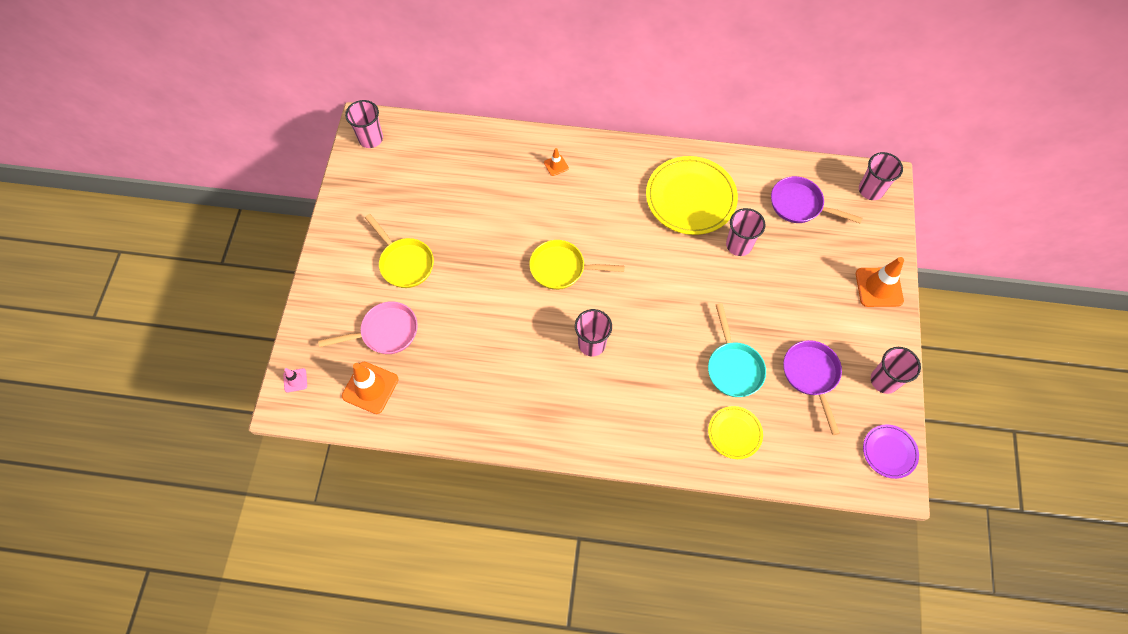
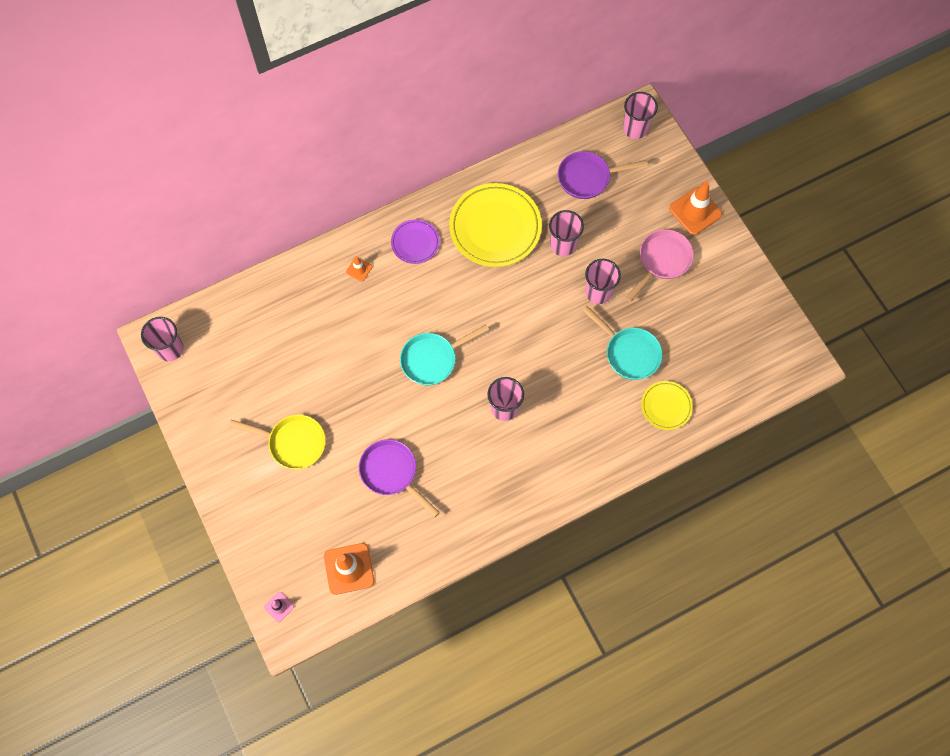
camera: 35 degrees left, 5 degrees up
(385, 332) = (324, 514): pink pan -> pink pan (662, 261)
(562, 268) = (432, 359): yellow pan -> turquoise pan
(811, 376) = (692, 320): purple pan -> purple pan (392, 473)
(884, 380) = (748, 288): pink cup -> pink cup (598, 292)
(889, 452) = (787, 343): purple plate -> purple plate (415, 243)

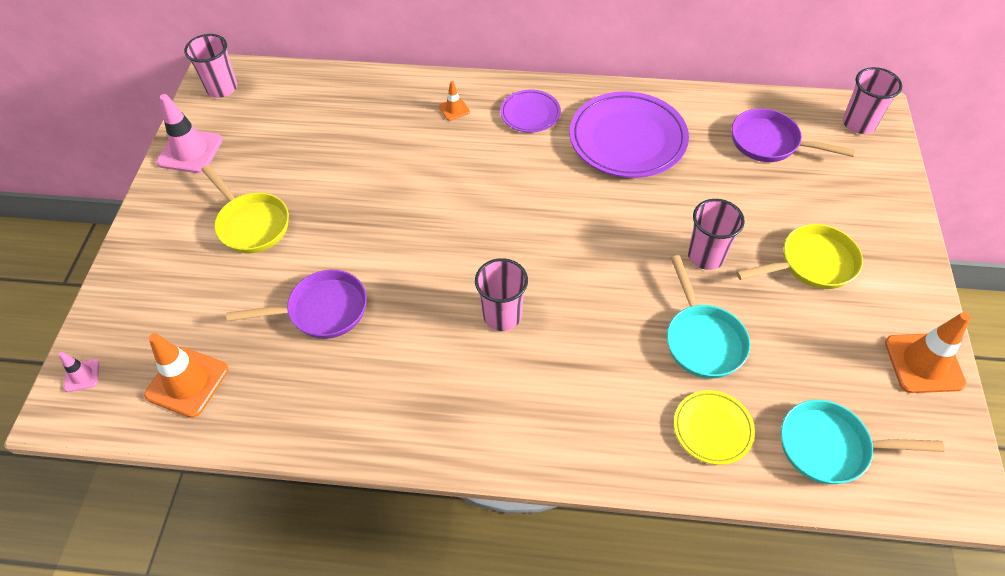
camera: 35 degrees right, 15 degrees down
(197, 414) = (190, 151): none -> pink traffic cone
(392, 473) = (321, 310): purple pan -> purple pan turned 90 degrees clockwise
(432, 359) = (461, 224): turquoise pan -> turquoise pan (830, 447)
(495, 227) = (627, 139): yellow plate -> purple plate
(563, 245) = (695, 190): pink cup -> none
(662, 261) = (812, 263): pink pan -> yellow pan
(695, 211) = (889, 233): orange traffic cone -> orange traffic cone (924, 363)

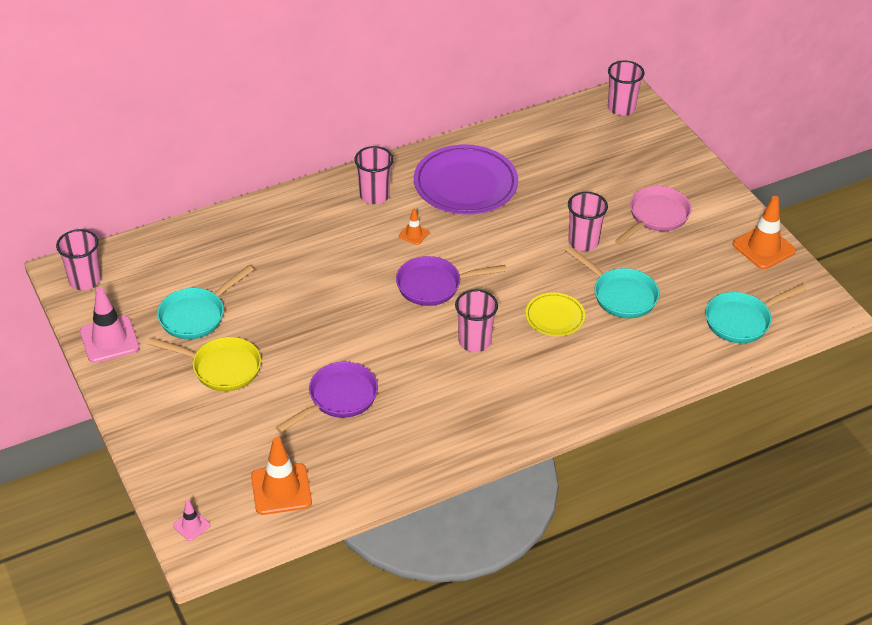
camera: 35 degrees left, 10 degrees down
(277, 162) = (196, 315): none -> turquoise pan
(454, 109) = (309, 216): orange traffic cone -> orange traffic cone (414, 234)
(530, 114) = (374, 195): purple plate -> pink cup
(712, 429) = (666, 344): yellow plate -> yellow plate (555, 317)
(770, 143) = (570, 146): purple pan -> purple pan (434, 285)
(812, 263) = (656, 217): yellow pan -> pink pan

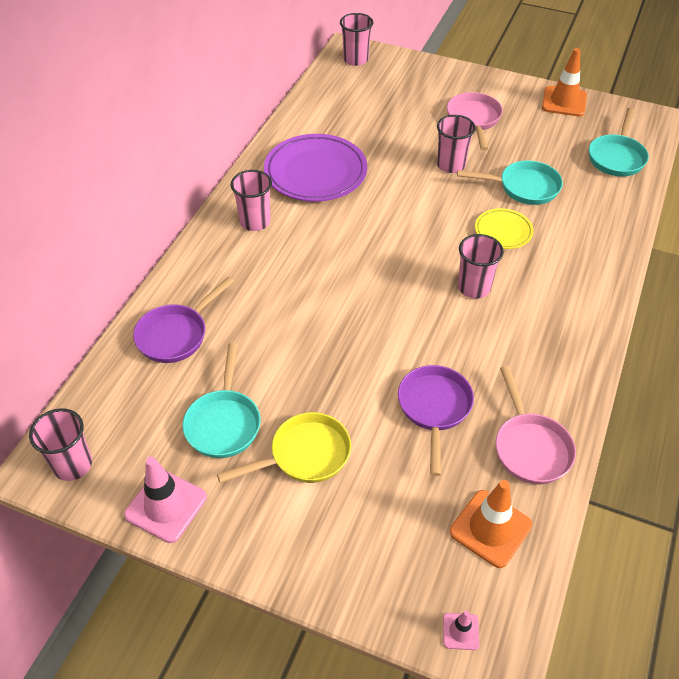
camera: 40 degrees left, 5 degrees up
(371, 465) = (530, 447): none -> pink pan
(414, 234) = (324, 233): orange traffic cone -> none
(434, 285) = (389, 263): purple pan -> purple pan (176, 334)

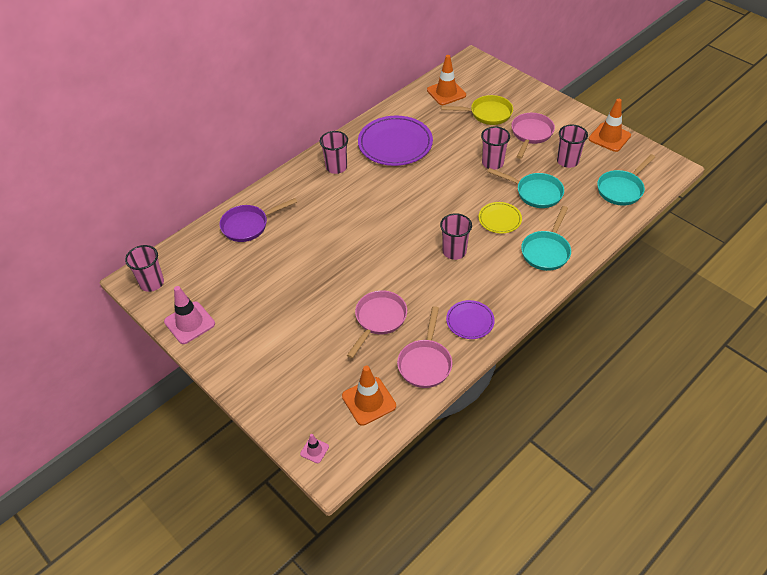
camera: 25 degrees right, 0 degrees up
(224, 422) = (247, 286): turquoise pan -> turquoise pan (546, 251)
(304, 455) = (283, 321): yellow pan -> yellow pan (487, 114)
(341, 94) = (446, 93): none -> orange traffic cone
(355, 59) = (472, 69): pink cup -> pink cup (567, 161)
(434, 409) = (379, 320): purple pan -> pink pan
(550, 372) = (470, 321): none -> purple plate

